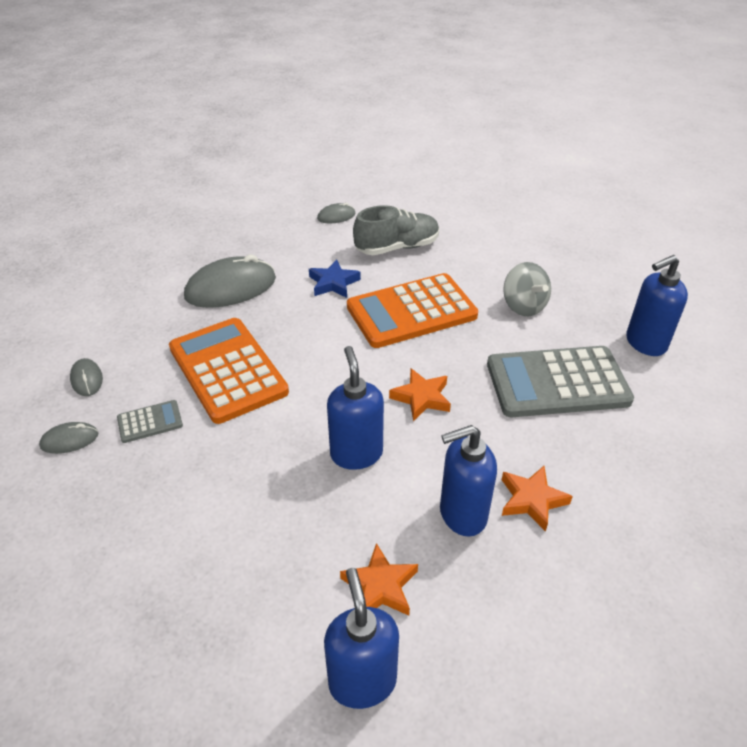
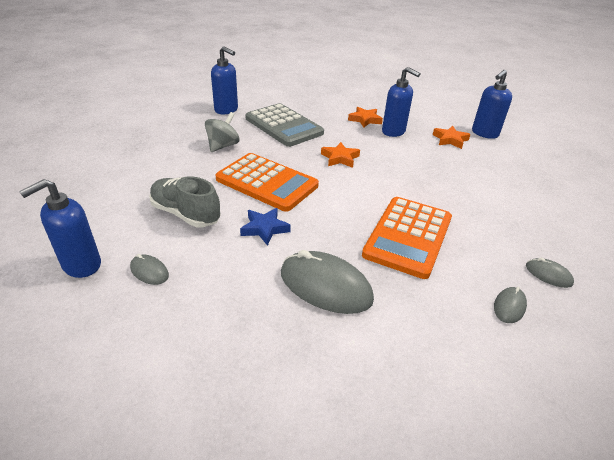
camera: 125 degrees left, 5 degrees down
(150, 422) = (486, 246): grey calculator -> none
(356, 453) = (401, 165): blue soap dispenser -> blue soap dispenser (81, 265)

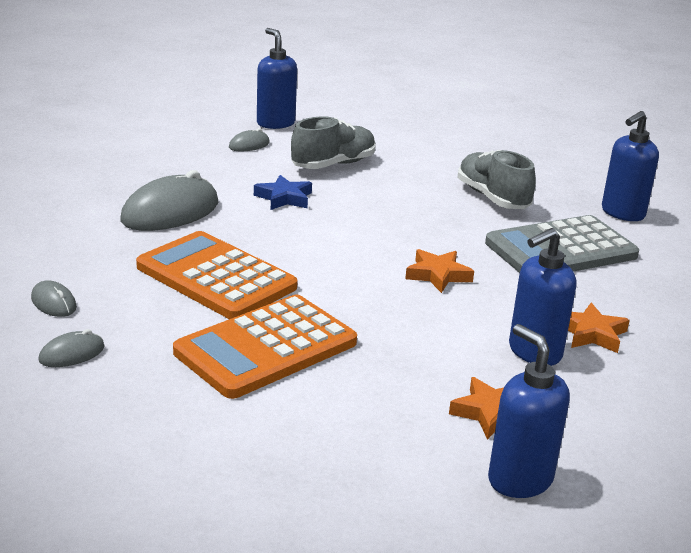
camera: 105 degrees right, 10 degrees down
(223, 146) = (492, 198): grey spinning top -> grey shoe
(267, 182) = (383, 212): orange calculator -> orange calculator (266, 348)

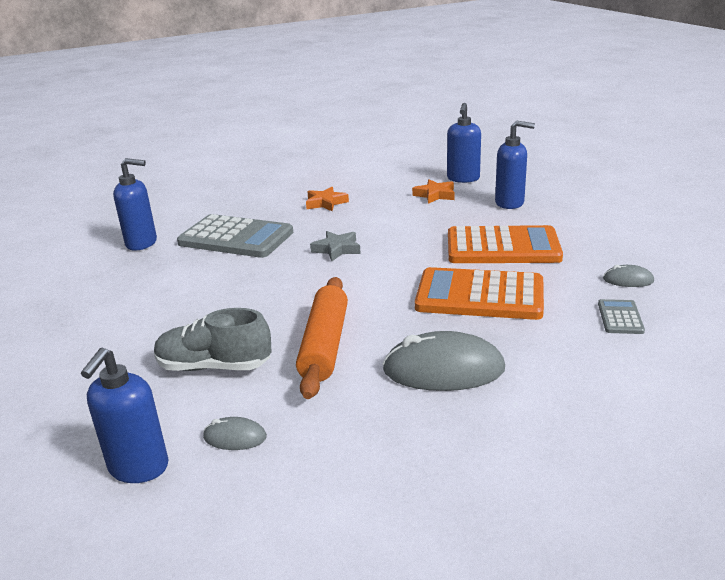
camera: 130 degrees left, 0 degrees up
(54, 303) = (620, 317): grey mouse -> grey calculator
(216, 277) = (479, 296): orange calculator -> orange calculator turned 105 degrees clockwise
(284, 198) = (324, 345): blue star -> orange rolling pin
(438, 275) = (337, 249): orange star -> grey star
(492, 198) = (181, 283): grey shoe -> none
(534, 352) = (369, 205): blue soap dispenser -> blue soap dispenser (510, 203)

